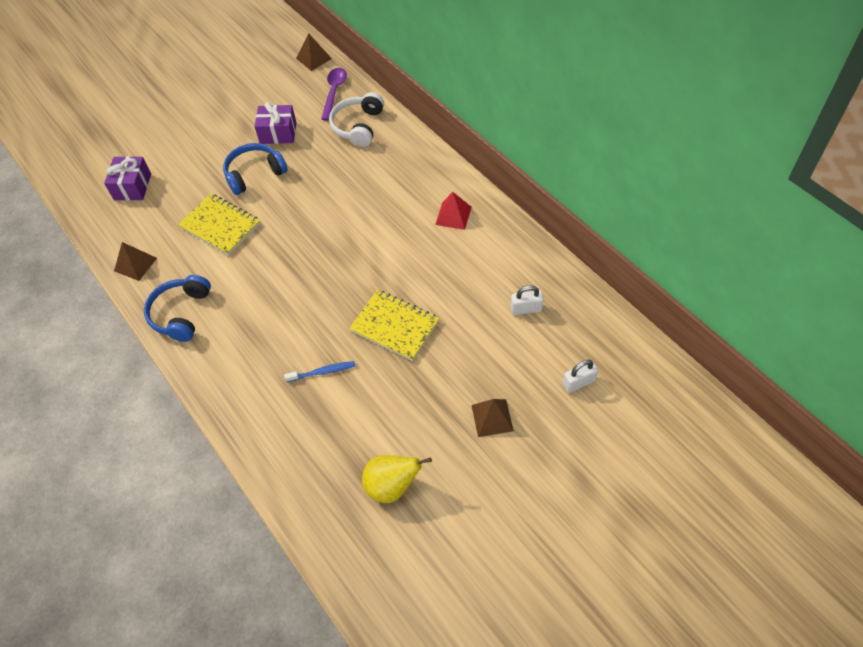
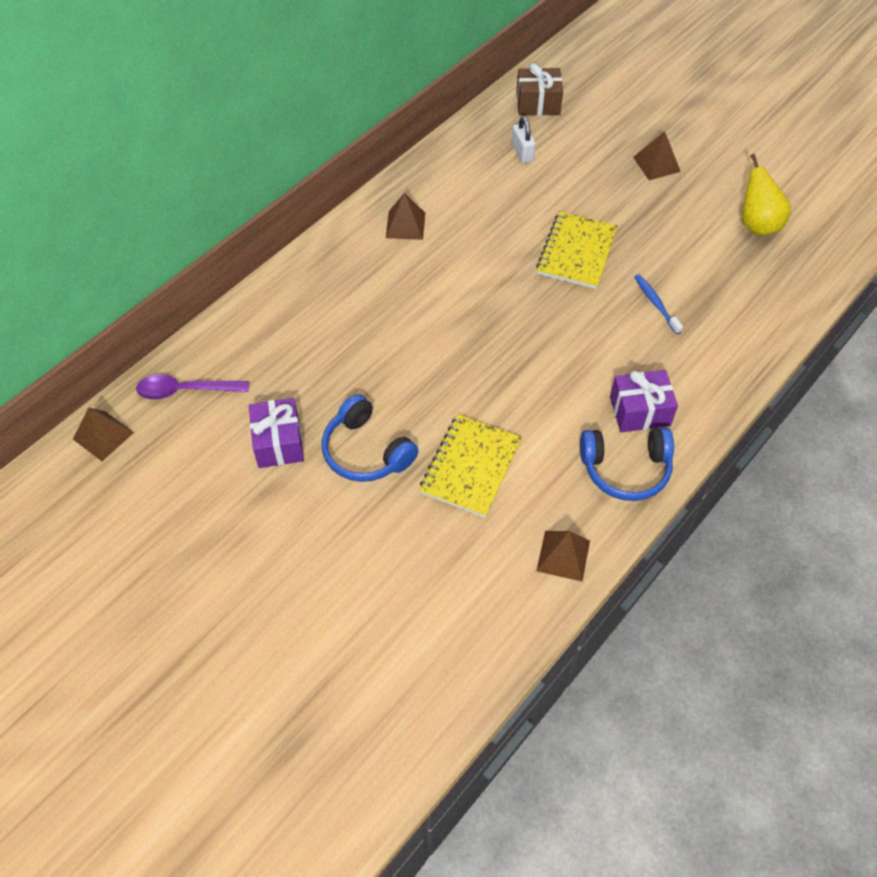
camera: 105 degrees left, 0 degrees up
(132, 187) = (417, 617): purple gift -> purple gift (639, 411)
(358, 126) = (257, 347): white headphones -> none
(453, 215) = (405, 225): red pyramid -> brown pyramid
(578, 382) = (596, 110): white padlock -> none
(594, 334) = (538, 103): none -> brown gift

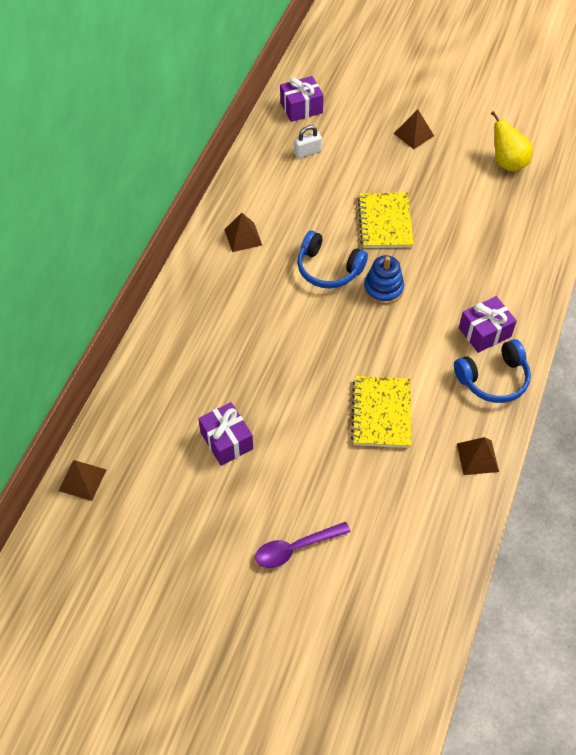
camera: 20 degrees left, 0 degrees up
(185, 390) = (131, 423): purple spoon -> purple spoon (295, 548)
(366, 451) = (297, 426): blue headphones -> blue headphones (328, 269)
(522, 152) = (307, 152): white padlock -> white padlock turned 75 degrees counterclockwise
(538, 103) = (301, 108): brown gift -> purple gift
(539, 326) = (383, 289): none -> blue stacking toy
(655, 303) = (460, 246): blue toothbrush -> none

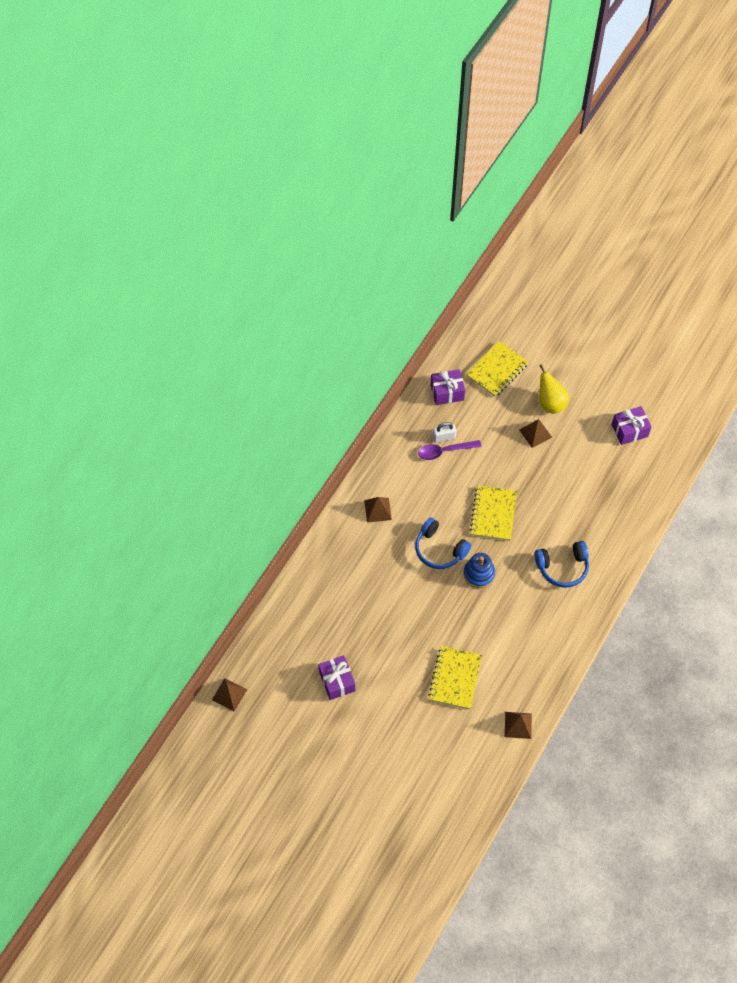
camera: 10 degrees right, 5 degrees up
(295, 548) = (372, 771): purple spoon -> purple spoon (444, 451)
(353, 80) = (497, 370): none -> yellow notebook
(484, 332) = (549, 624): purple gift -> purple gift (629, 430)
(493, 379) = (546, 665): blue headphones -> blue headphones (562, 567)
(507, 163) = (606, 473): yellow pear -> yellow pear (550, 403)

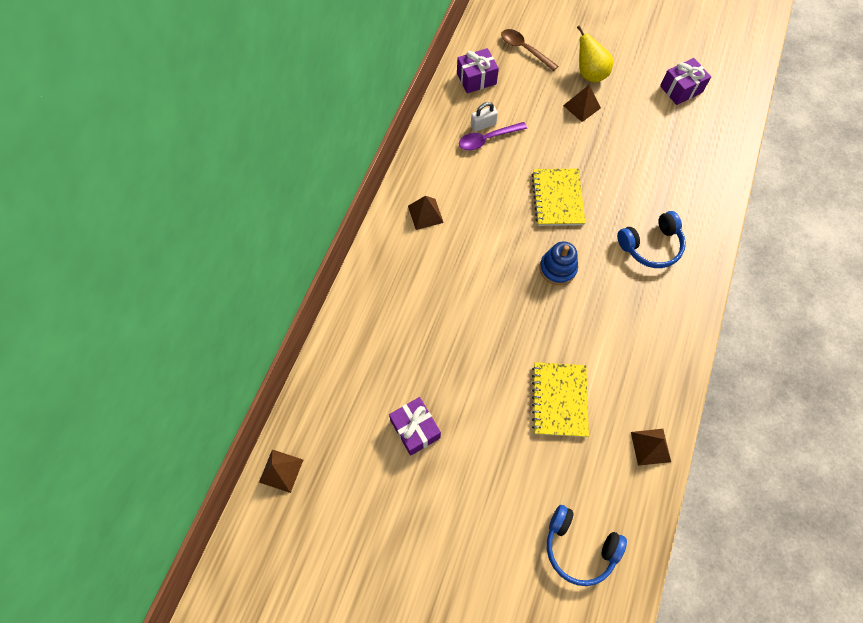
camera: 10 degrees left, 5 degrees up
(439, 549) = (505, 248): blue headphones -> blue headphones (579, 547)
(497, 370) = (524, 49): yellow notebook -> brown spoon

